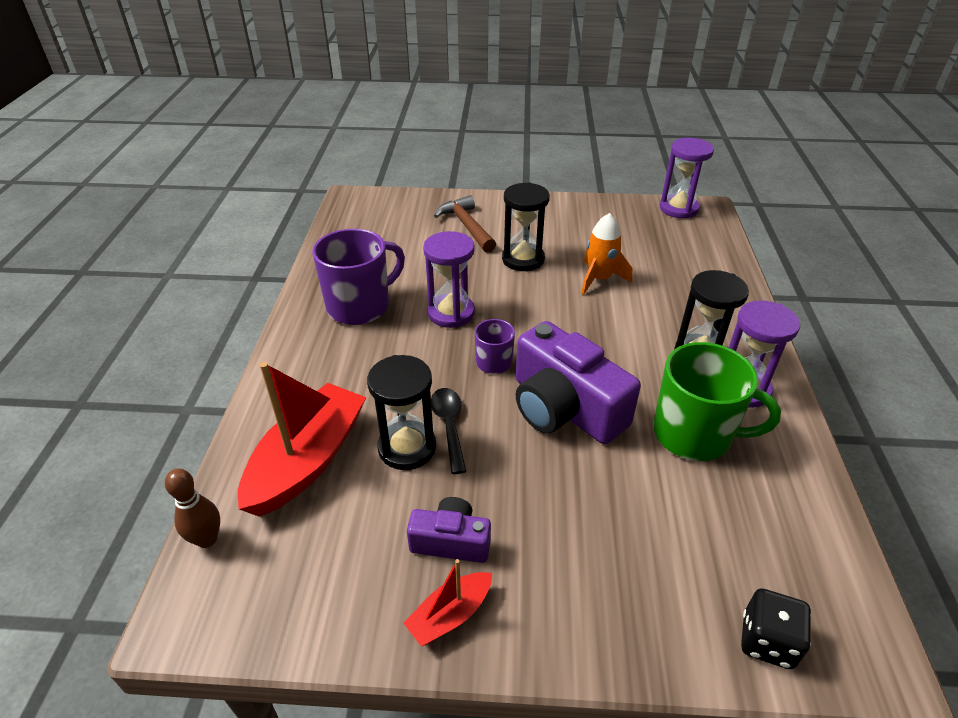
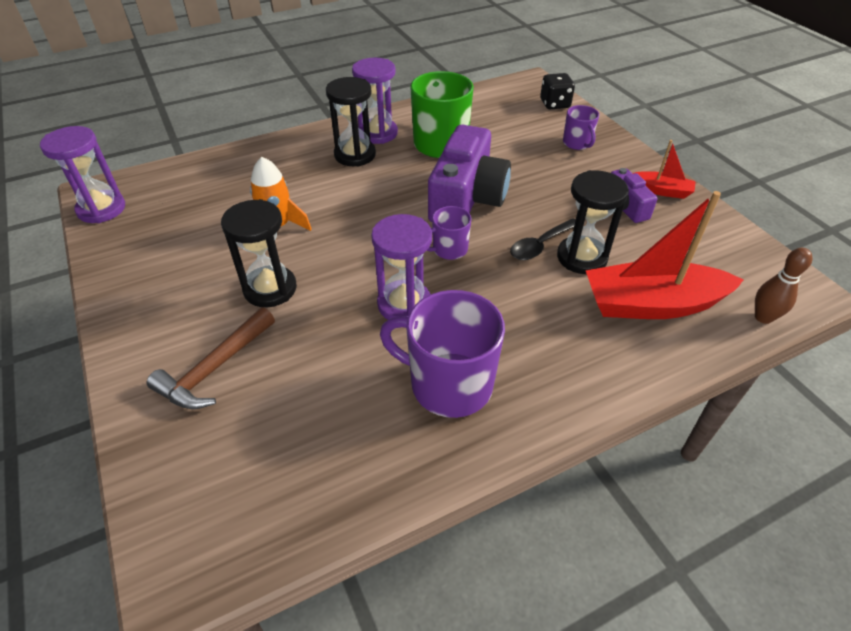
camera: 120 degrees left, 5 degrees up
(624, 590) = (577, 143): none -> purple mug

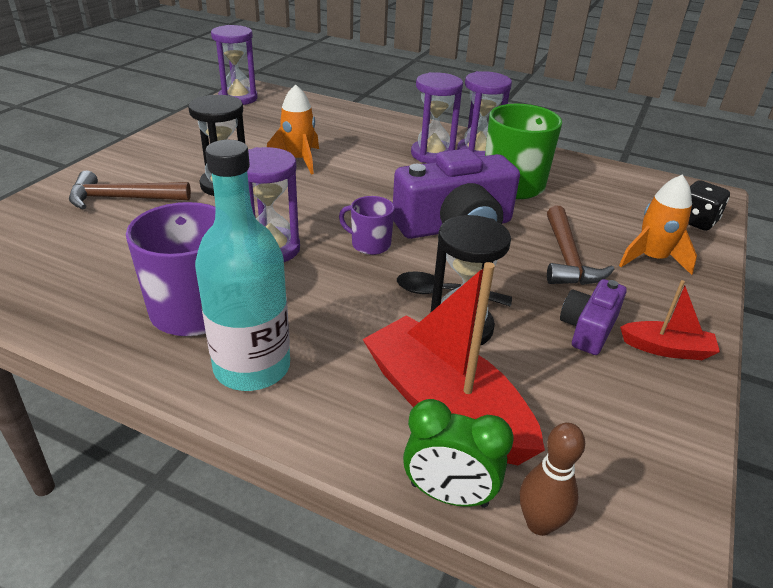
camera: 50 degrees right, 10 degrees down
(355, 155) = (432, 154): black hourglass -> purple hourglass
(547, 173) = (567, 258): none -> brown hammer
(549, 380) = (252, 367): none -> turquoise bottle
(577, 143) = (652, 259): purple mug -> orange rocket
(661, 191) = (666, 349): red boat -> red boat turned 60 degrees counterclockwise
(725, 342) = (448, 495): none -> green clock

